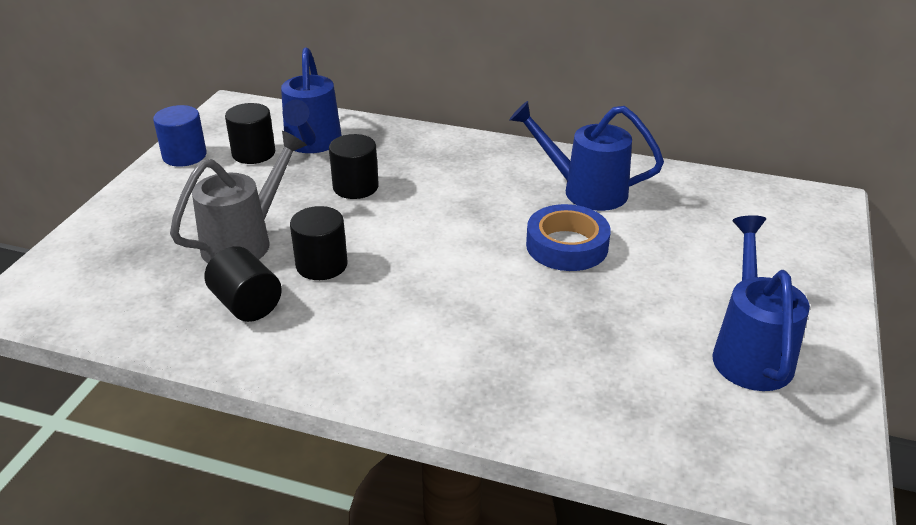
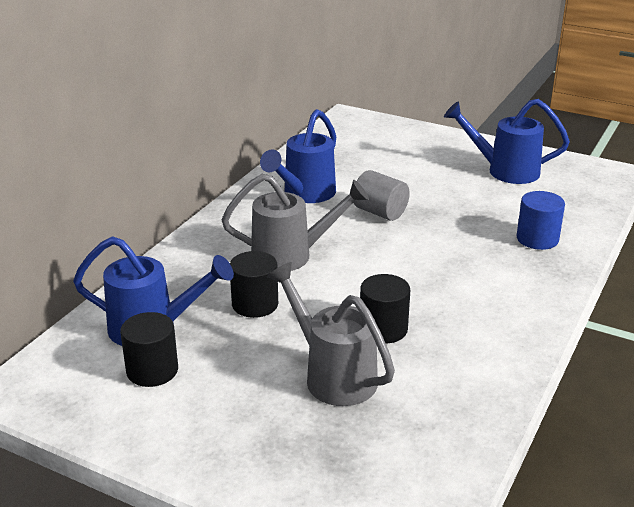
camera: 80 degrees left, 5 degrees down
(184, 156) = (129, 427): blue cylinder -> blue cylinder (537, 239)
(246, 304) = (437, 373): black cylinder -> none
(449, 196) = (291, 255): none -> grey watering can
(567, 246) = (380, 212): blue tape -> grey cylinder

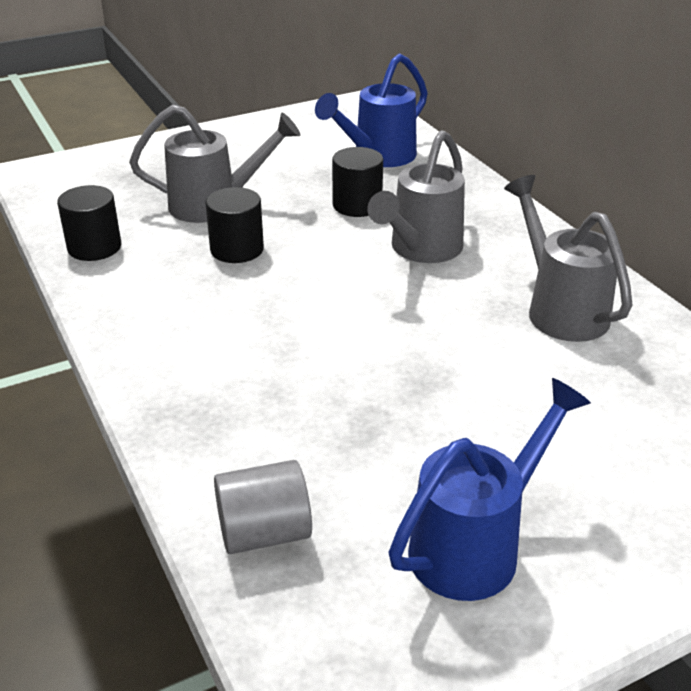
camera: 125 degrees right, 5 degrees up
(152, 370) = (323, 145): black cylinder -> black cylinder (94, 247)
(305, 194) = (560, 309): blue watering can -> grey watering can
(380, 212) = (457, 345): grey cylinder -> grey cylinder (264, 533)
(537, 239) = (251, 442): blue cylinder -> none

